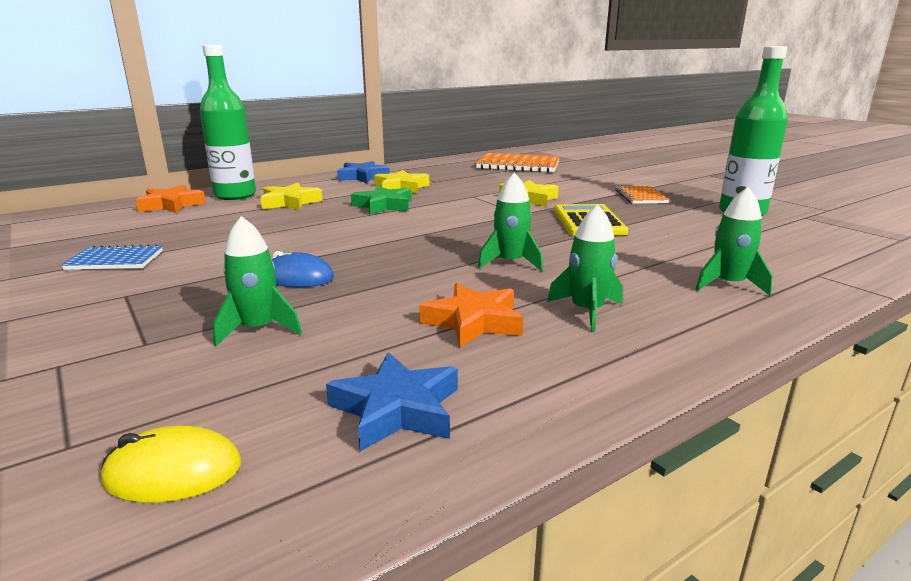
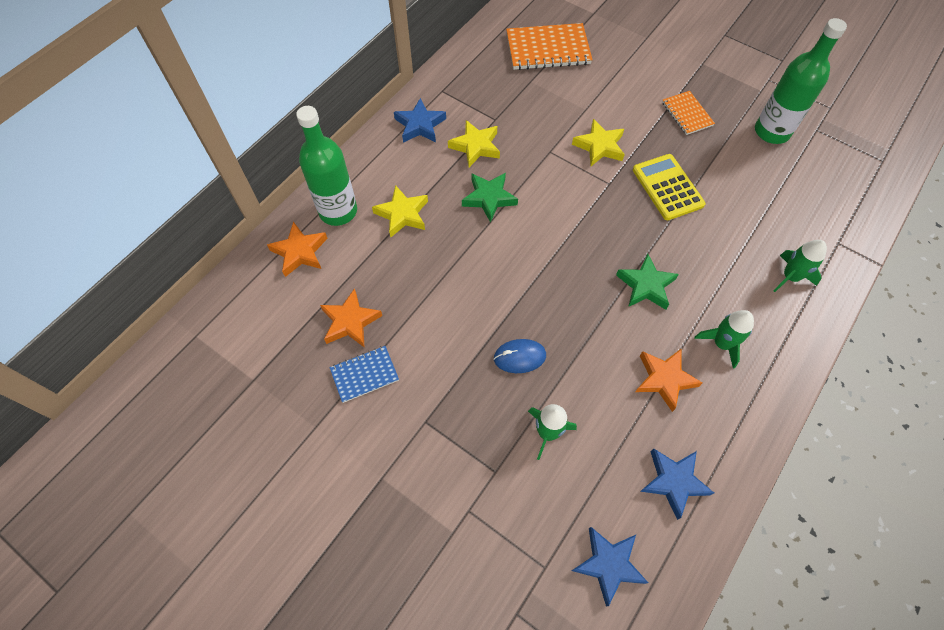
camera: 20 degrees left, 40 degrees up
(154, 236) = (350, 321): none -> orange star
(173, 472) = (608, 564): yellow mouse -> blue star
(510, 263) = (646, 285): green rocket -> green star

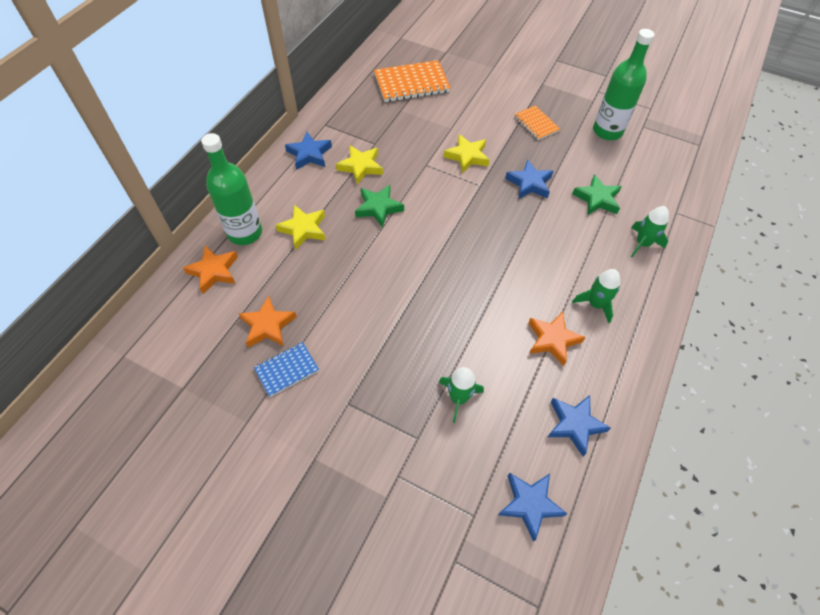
camera: 10 degrees left, 5 degrees down
(519, 357) = (424, 337): blue mouse -> none
(646, 285) = (524, 264): green star -> green star (597, 199)
(667, 187) = (529, 183): yellow calculator -> blue star

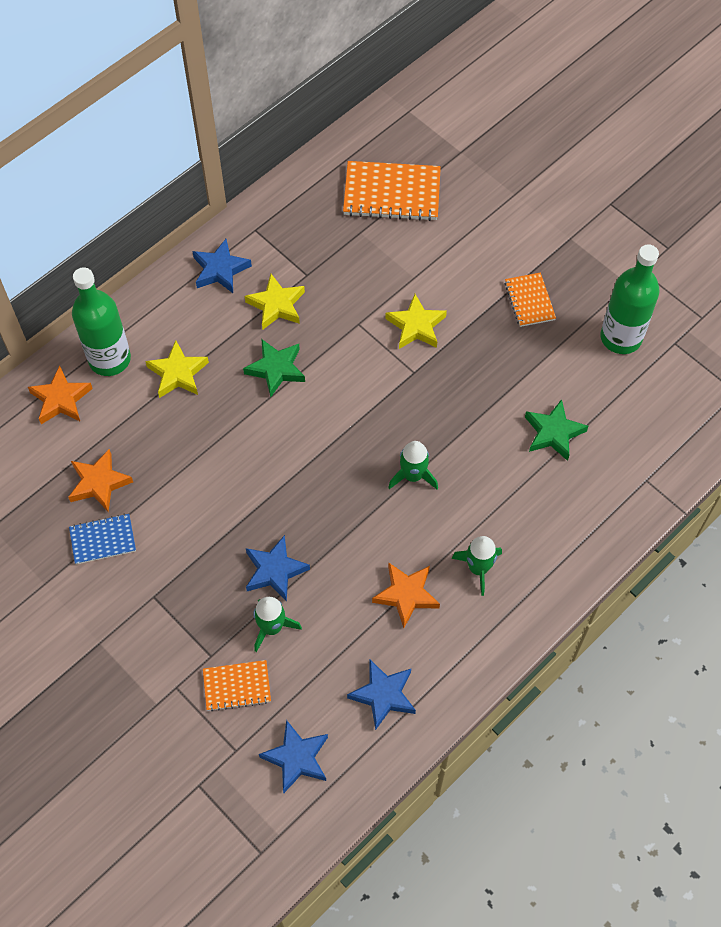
camera: 20 degrees right, 5 degrees up
(451, 457) = (237, 686): none -> orange notebook
(529, 183) = (477, 387): blue star -> blue star (275, 570)
(642, 243) = (578, 509): green rocket -> green rocket (413, 475)

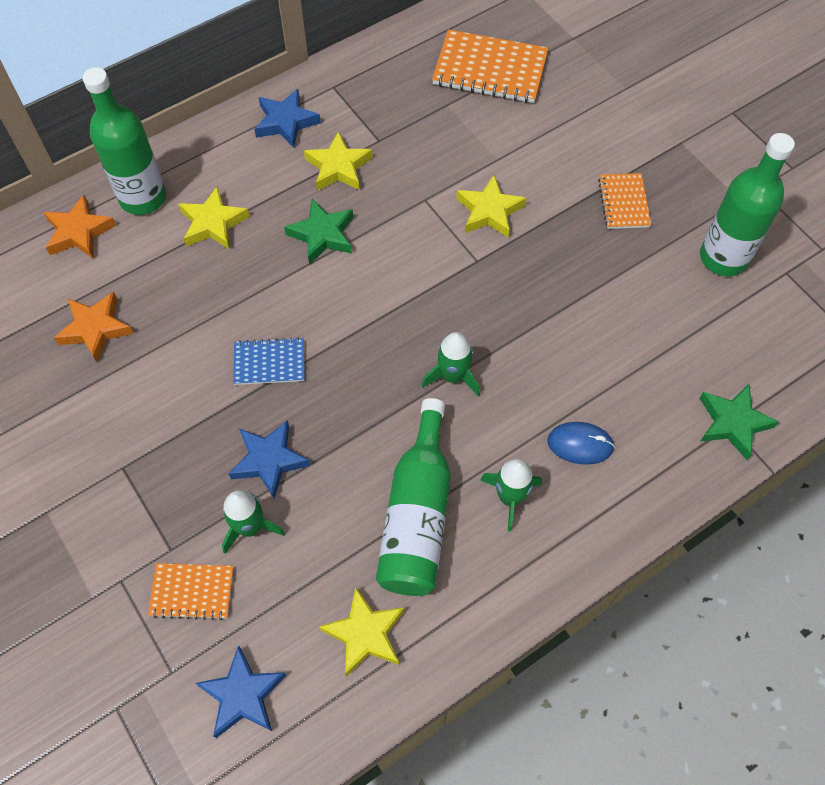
camera: 10 degrees right, 0 degrees up
(103, 540) = (82, 393): blue notebook -> blue notebook (269, 362)
(383, 695) = (365, 634): blue star -> yellow star
(406, 595) = (417, 515): orange star -> green bottle
(527, 516) = (580, 444): none -> blue mouse
(553, 433) = (627, 353): green star -> green star (733, 423)

